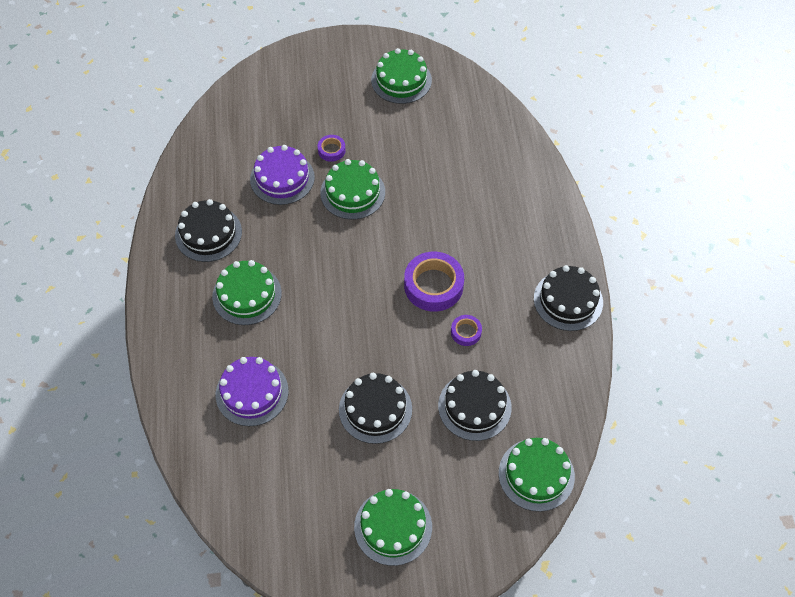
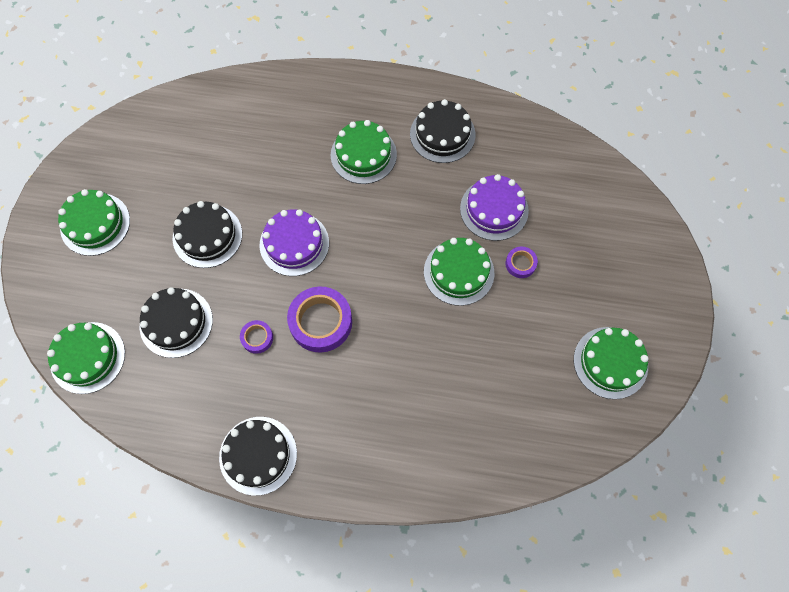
camera: 105 degrees right, 10 degrees up
(252, 392) = (262, 142): purple cake -> purple cake (294, 244)

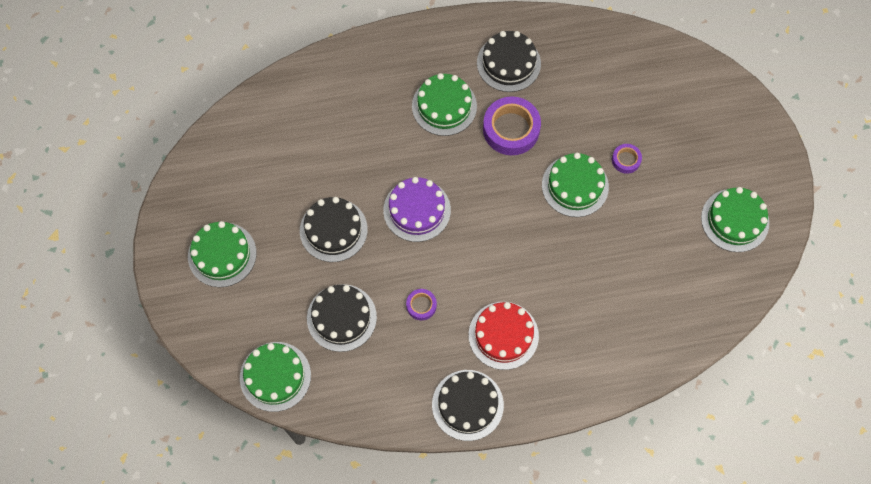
camera: 20 degrees left, 0 degrees up
(321, 322) = (472, 272): purple tape -> purple tape (511, 129)
(324, 397) = (503, 335): none -> red cake
(494, 209) = (583, 118): purple cake -> none

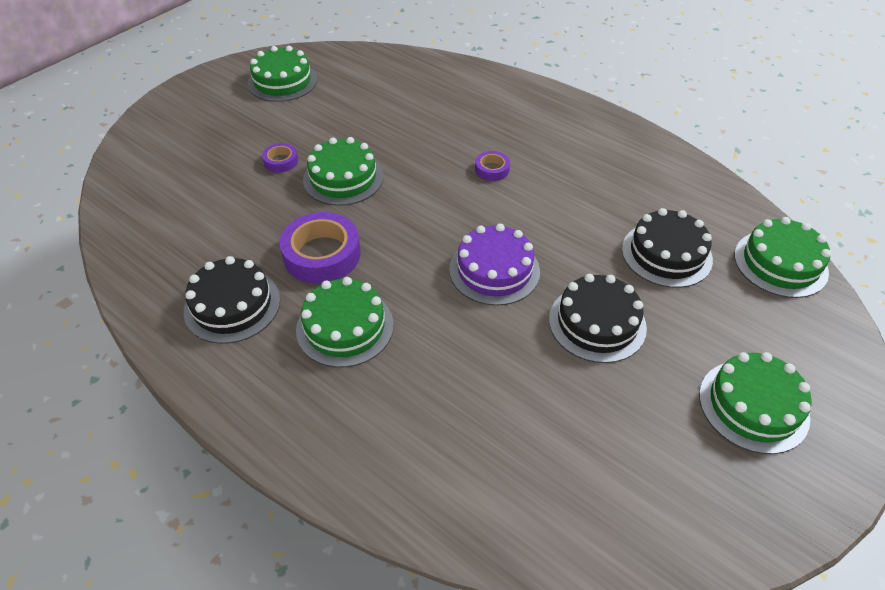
camera: 130 degrees left, 20 degrees down
(421, 305) = (580, 208): purple tape -> purple tape (492, 169)
(467, 405) = (618, 135): black cake -> none
(503, 335) = (537, 147): red cake -> none

